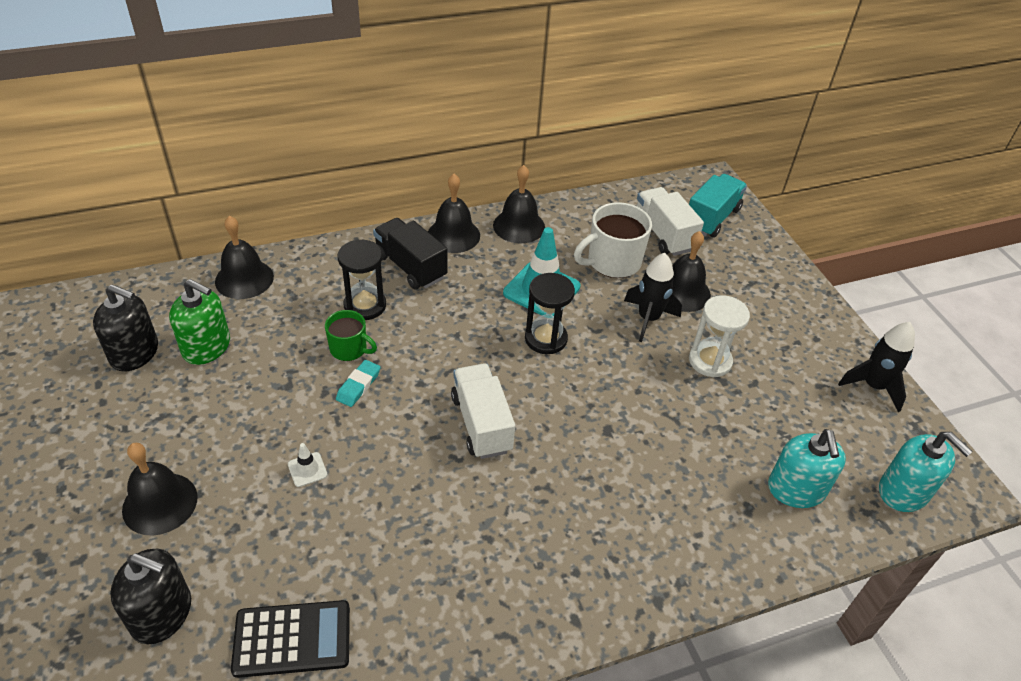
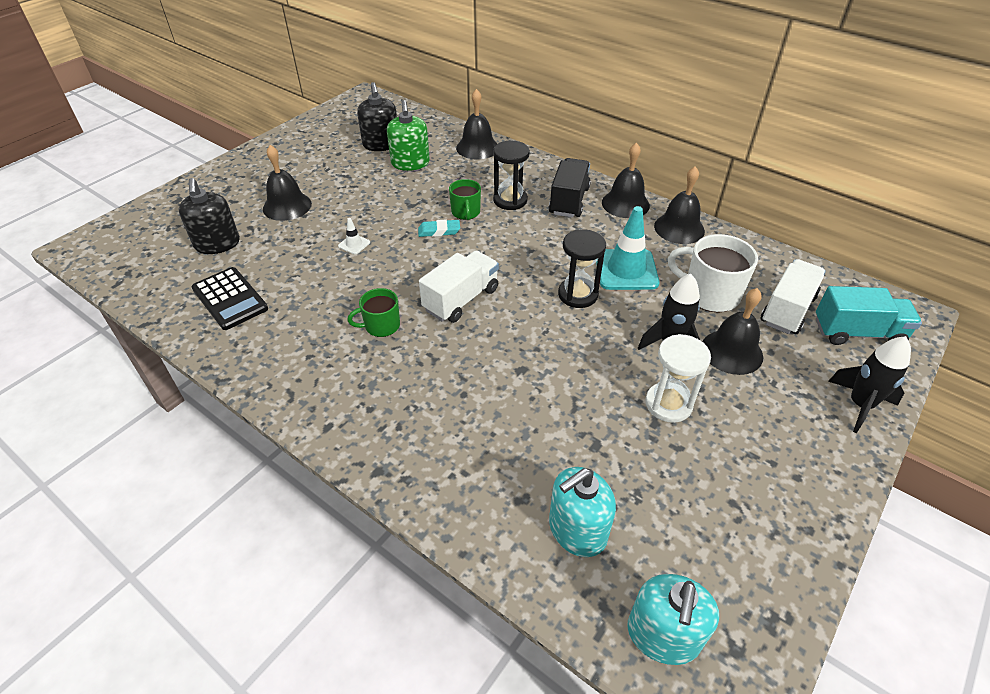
camera: 60 degrees right, 0 degrees up
(465, 508) = (381, 326): none -> green mug
(873, 386) = (787, 554): black rocket -> black rocket (860, 405)

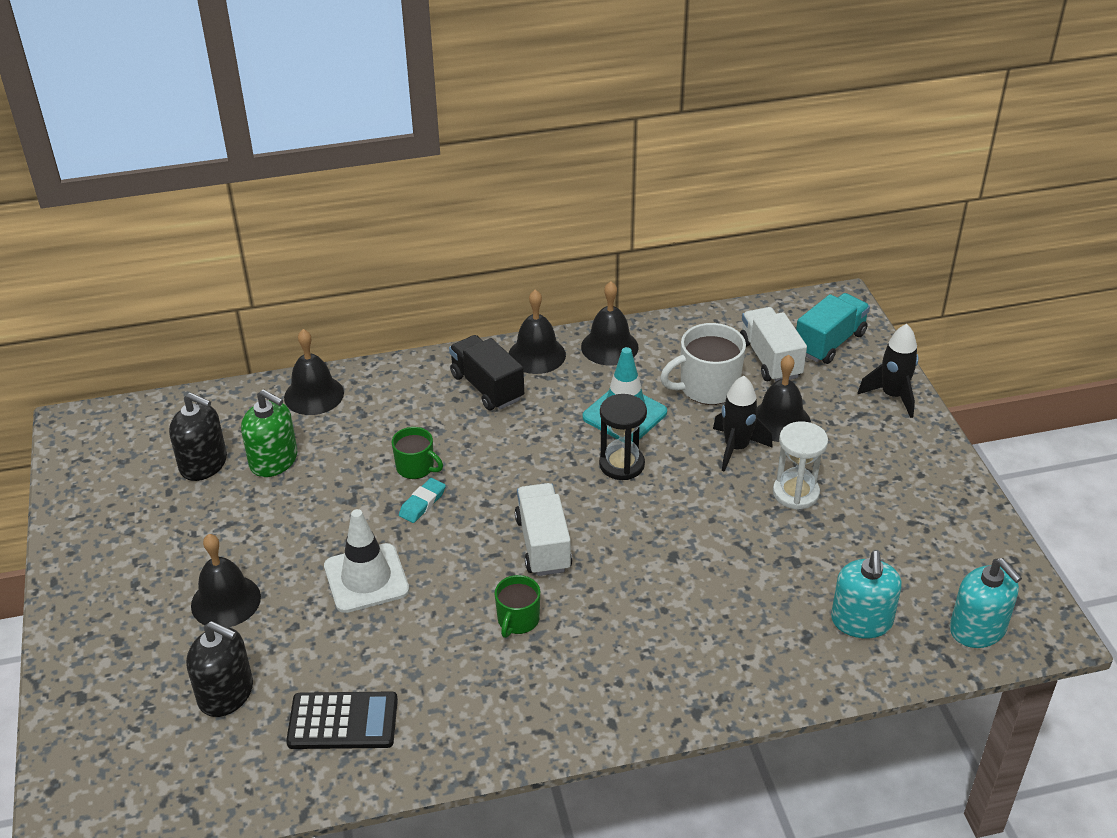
camera: 50 degrees left, 5 degrees down
(354, 244) = (366, 578): white traffic cone -> white traffic cone, size x2.26
(510, 200) = (435, 425): black hourglass -> none

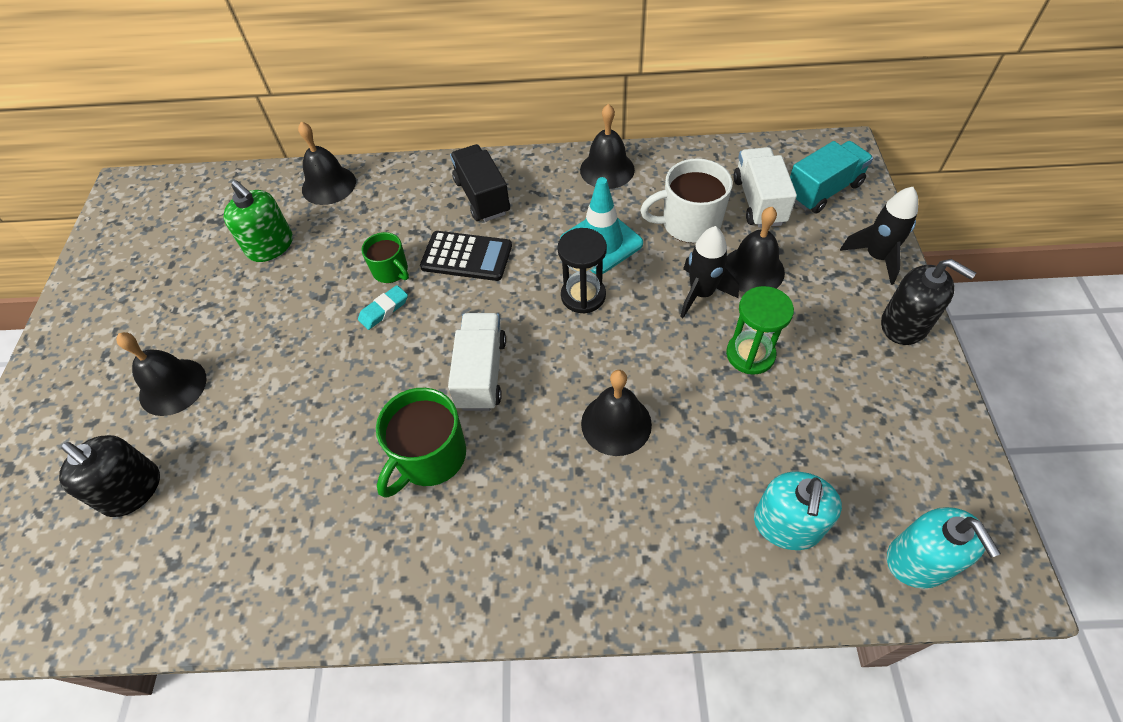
camera: 15 degrees right, 15 degrees up
(203, 464) = (211, 241): black soap dispenser -> black soap dispenser (904, 324)
(343, 721) = (224, 546): black calculator -> black calculator (466, 257)
(366, 578) = (305, 383): white traffic cone -> none
(518, 620) = (429, 457): green mug -> green mug, size x1.65
(537, 355) = (537, 170): black bell -> black bell (616, 423)
(796, 493) = (750, 354): white hourglass -> green hourglass

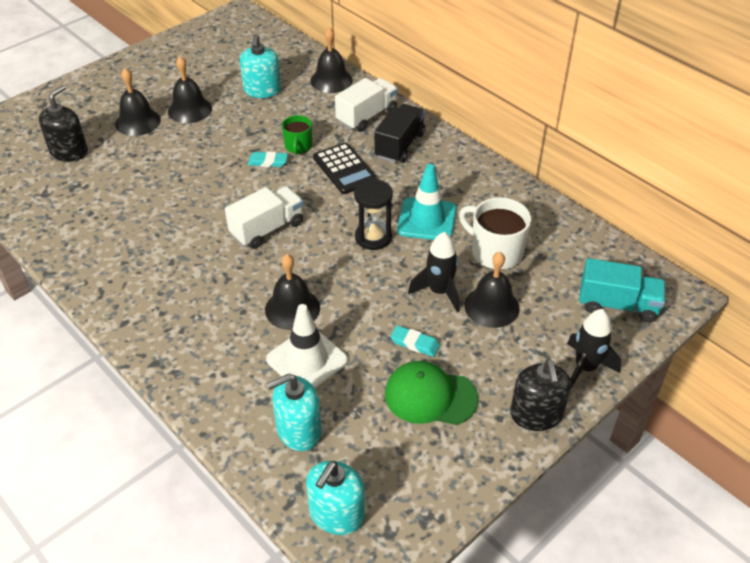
camera: 45 degrees right, 10 degrees down
(132, 490) = (69, 152): black soap dispenser -> black soap dispenser turned 150 degrees counterclockwise
(270, 246) = (262, 90): green soap dispenser -> turquoise soap dispenser
(429, 457) = (191, 244): green mug -> none
(607, 169) = (494, 185): black bell -> black bell (190, 110)
(697, 456) = (307, 360): none -> white traffic cone
(750, 354) = (415, 343): green hourglass -> turquoise eraser
(759, 201) = (561, 276): white truck -> white truck (367, 116)
(825, 386) = (430, 396): none -> green cap

